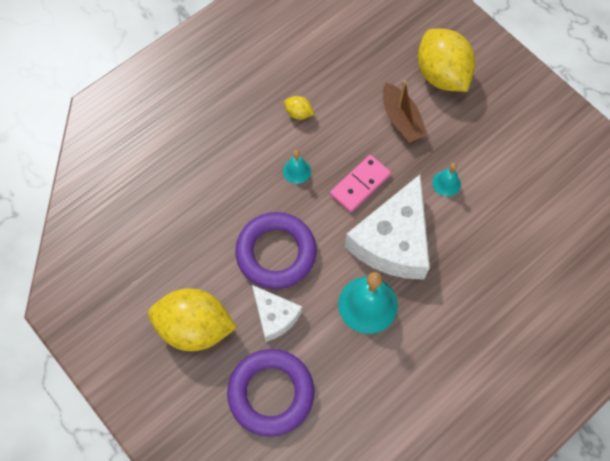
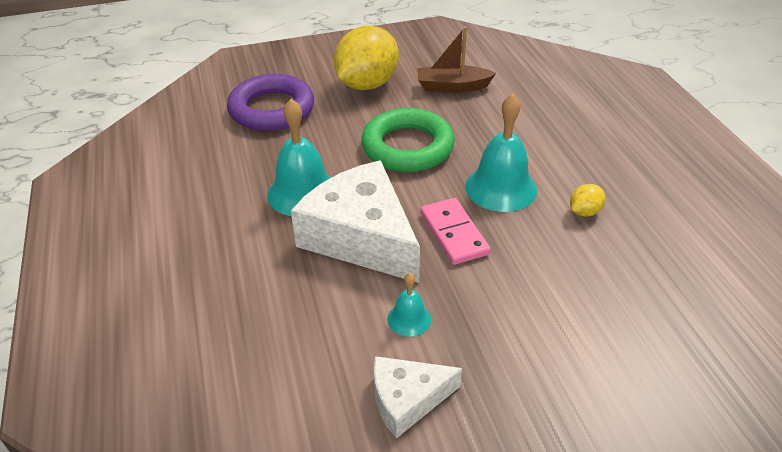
camera: 115 degrees right, 25 degrees down
(275, 316) = (341, 129): white cheese -> white cheese (407, 400)
(276, 253) = (407, 147): purple ring -> green ring
(297, 171) = (501, 188): turquoise bell -> turquoise bell, size x1.96
(401, 120) = (536, 308): brown boat -> brown boat (452, 87)
(441, 75) = (604, 391): yellow lemon -> none

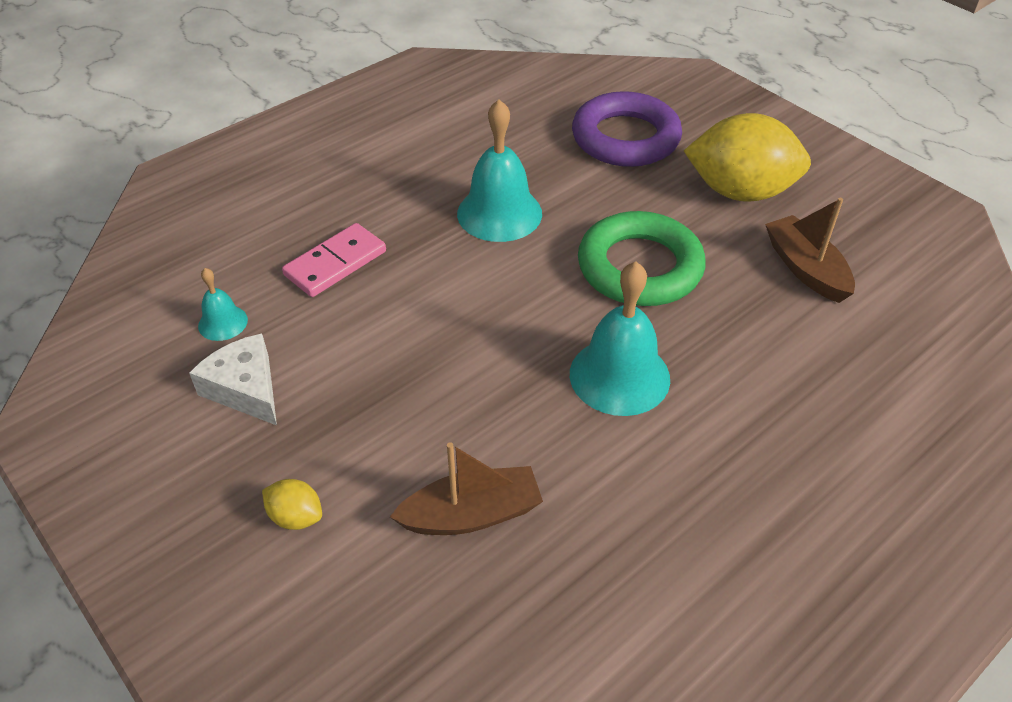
camera: 65 degrees right, 5 degrees up
(361, 237) = (455, 281): white cheese -> none
(409, 319) = (352, 357): turquoise bell -> turquoise bell (223, 322)
(453, 233) = (505, 355): pink domino -> pink domino (335, 263)
(584, 212) = (627, 475): yellow lemon -> yellow lemon (296, 517)
(591, 293) = (471, 514): none -> brown boat

